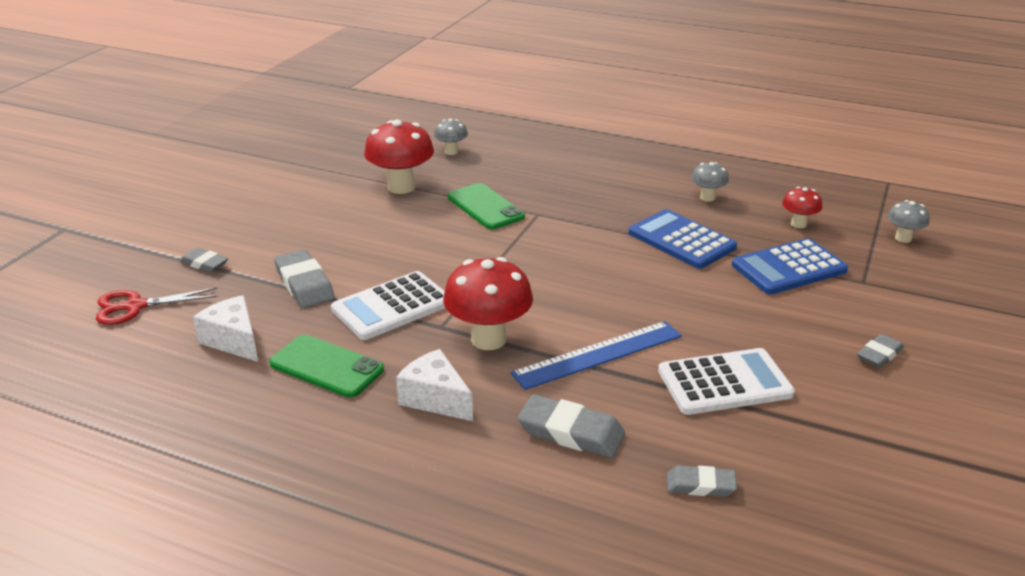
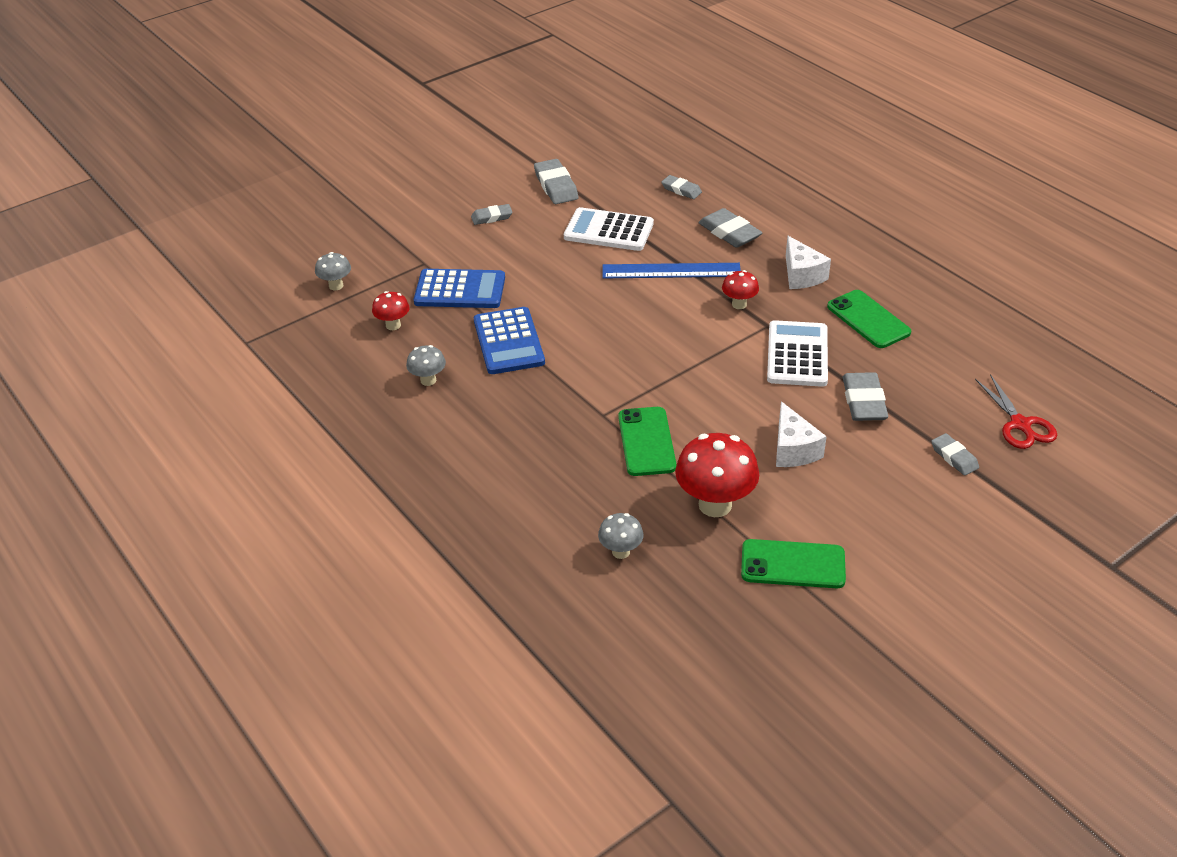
camera: 150 degrees left, 10 degrees up
(135, 306) = (1020, 424): red scissors -> red scissors turned 60 degrees clockwise
(233, 340) = (936, 363): white cheese -> white cheese (793, 450)
(324, 173) = (793, 564): none -> green phone
(392, 306) = (797, 354): white calculator -> white calculator turned 75 degrees counterclockwise
(488, 339) = (739, 304): red mushroom -> red mushroom, size x0.53
(872, 428) = (556, 186): none -> grey eraser

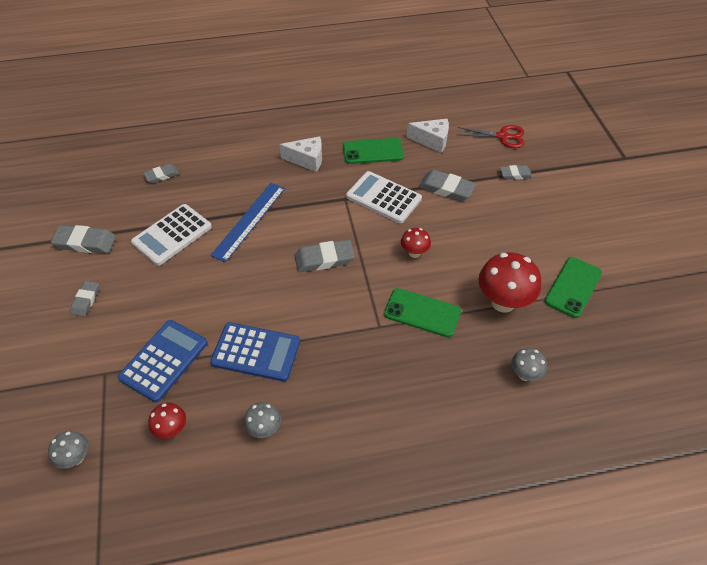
camera: 65 degrees left, 10 degrees up
(729, 232) = (233, 173): grey eraser -> grey eraser (324, 259)
(739, 304) = (313, 202): red mushroom -> red mushroom (414, 253)
(793, 450) = (471, 240): white cheese -> white cheese (432, 141)

